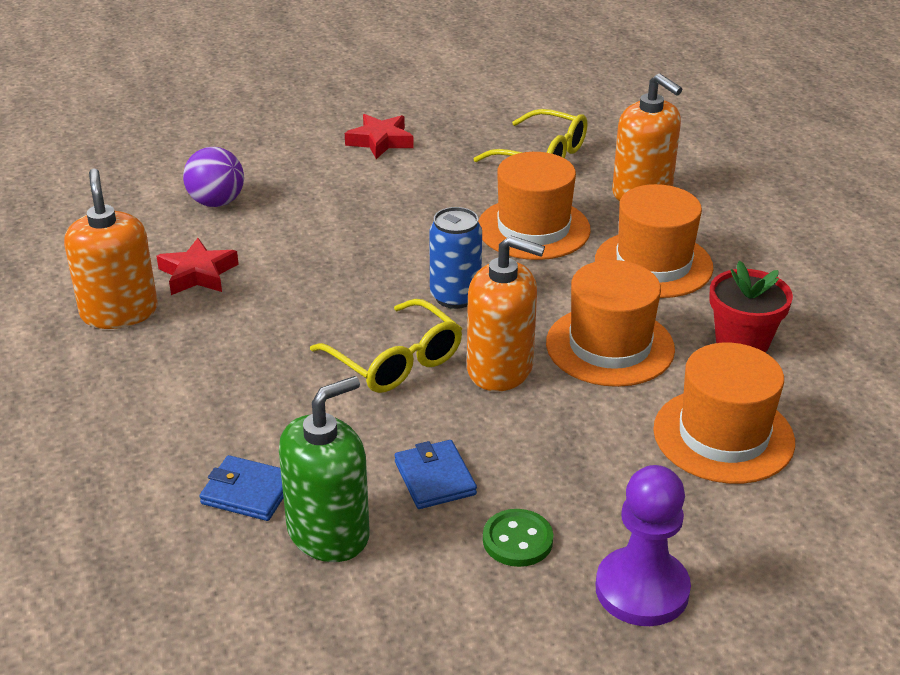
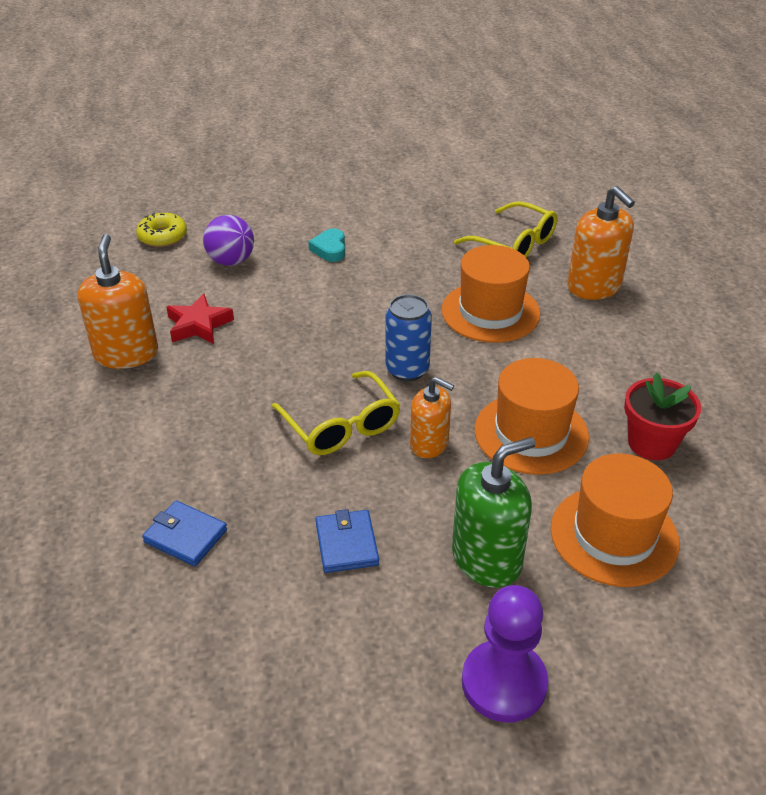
camera: 10 degrees right, 5 degrees up
(125, 183) = (162, 236): none -> yellow donut
(328, 532) = (243, 585): green soap dispenser -> green soap dispenser (486, 558)
(331, 180) = (330, 249): none -> turquoise heart
(380, 141) = (380, 217): red star -> none
(500, 369) = (429, 444): orange soap dispenser -> orange soap dispenser, size x0.65
(517, 540) = (404, 616): green button -> none
(653, 264) = (588, 357): orange hat -> none

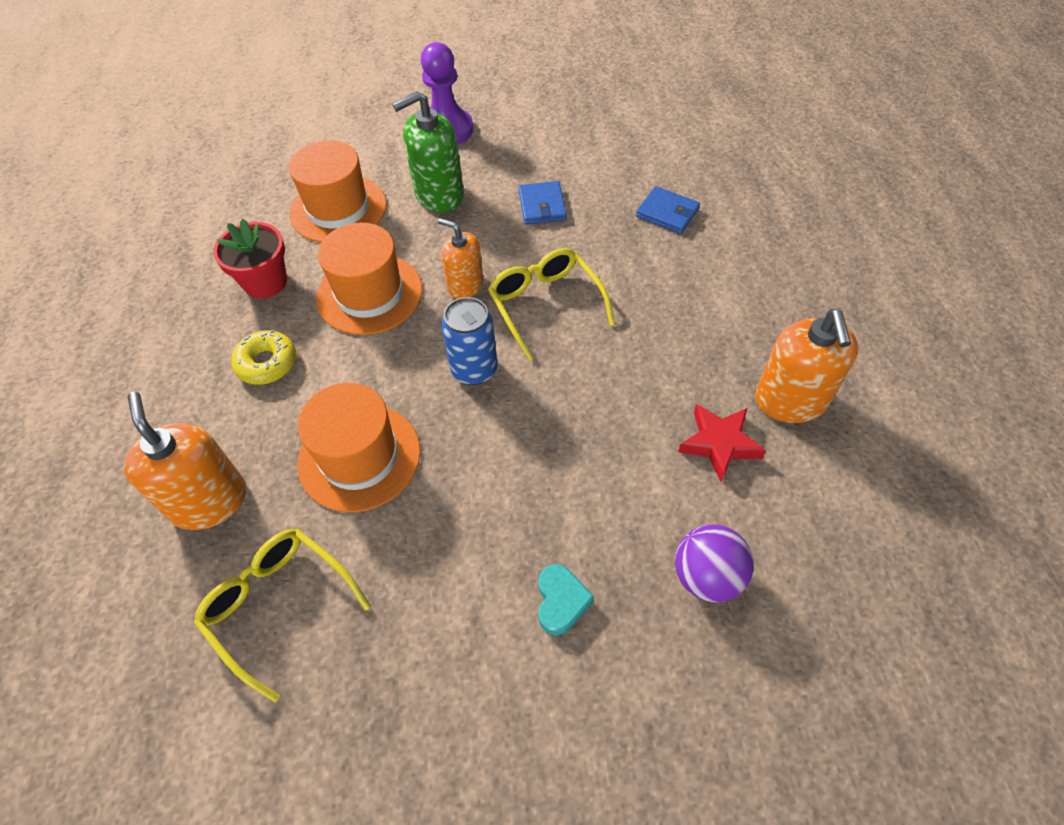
camera: 175 degrees left, 15 degrees up
(162, 236) = (833, 648): yellow donut -> yellow donut (267, 363)

